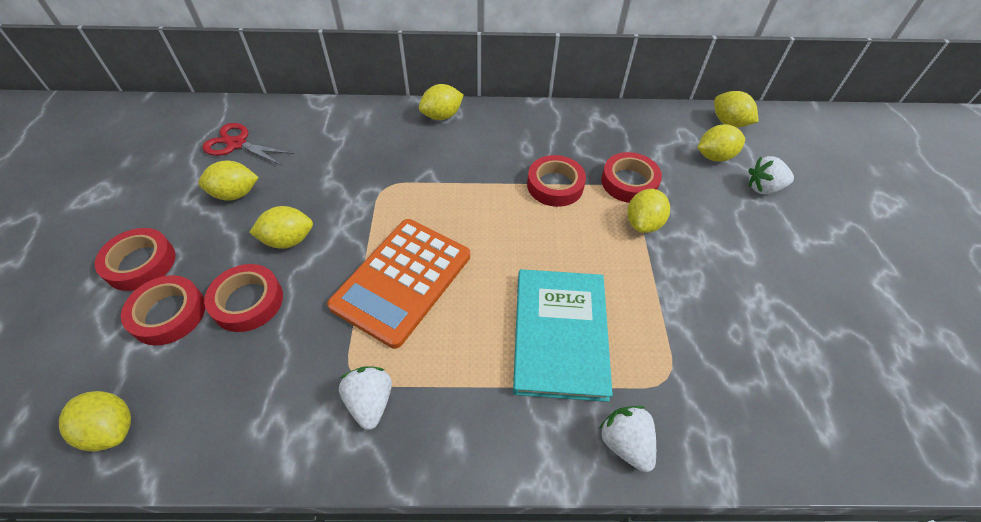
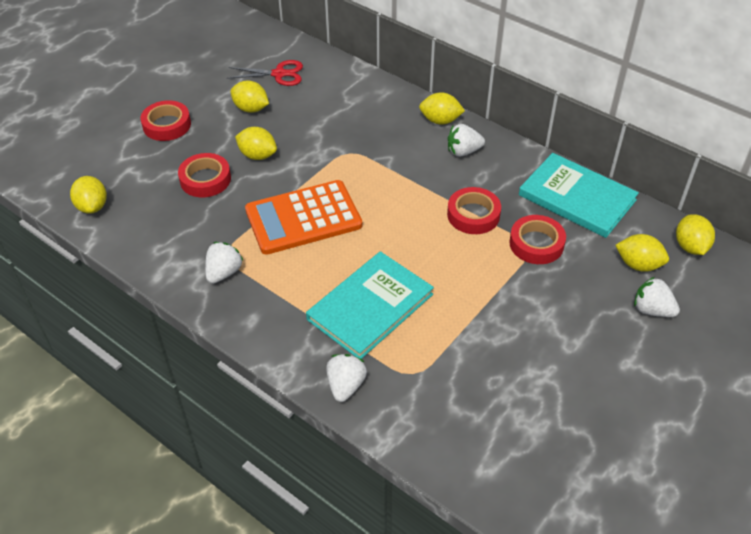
camera: 40 degrees right, 5 degrees down
(168, 314) = (160, 163): red tape -> none
(237, 144) = (279, 74): red scissors -> red scissors turned 120 degrees clockwise
(489, 133) = (463, 151): none -> white strawberry
(615, 126) = (577, 197): none -> turquoise book
(643, 223) = (511, 277): yellow lemon -> none

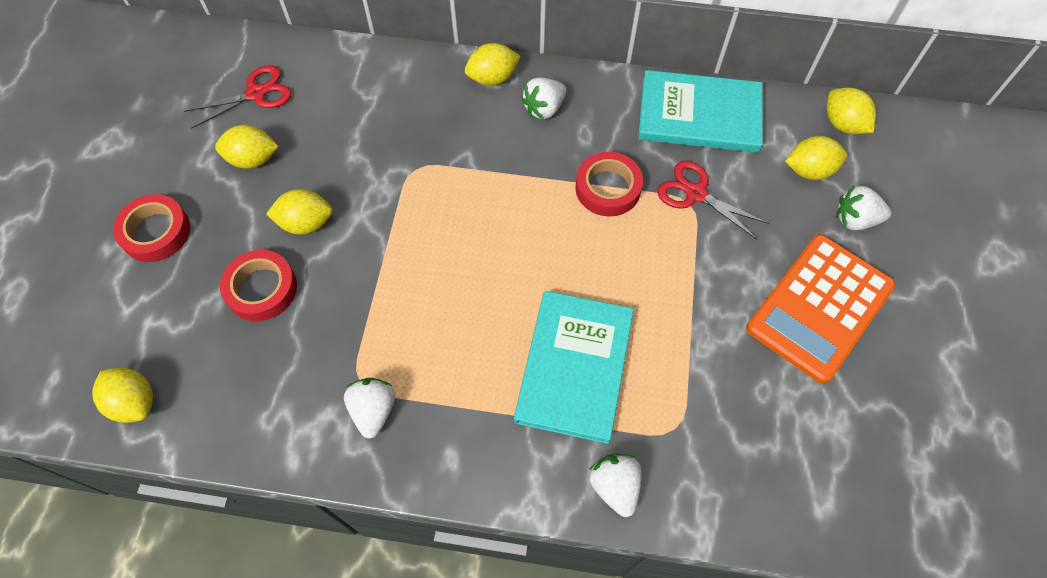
camera: 30 degrees left, 15 degrees up
(303, 218) = (420, 285): orange calculator -> orange calculator (819, 307)
(536, 244) = (695, 194): red tape -> red scissors

